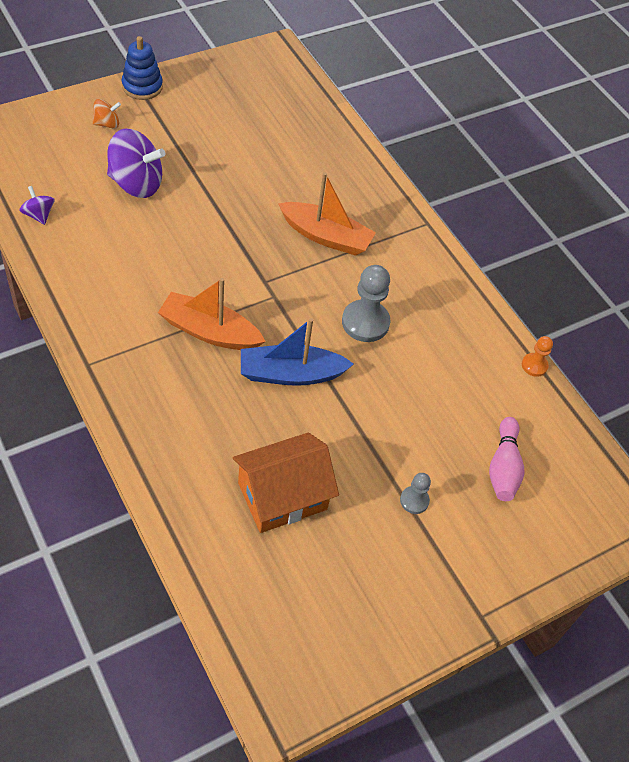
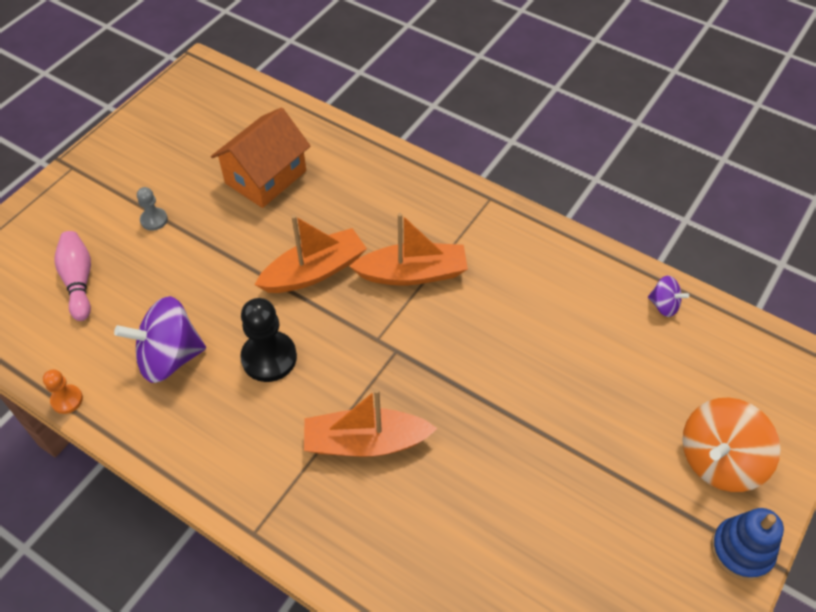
camera: 160 degrees right, 0 degrees up
(107, 124) = (719, 460): orange spinning top -> orange spinning top, size x2.00
(136, 183) = (613, 395): purple spinning top -> purple spinning top (169, 357)
(290, 374) = (314, 271): blue boat -> orange boat
(365, 322) = (269, 358): grey pawn -> black pawn

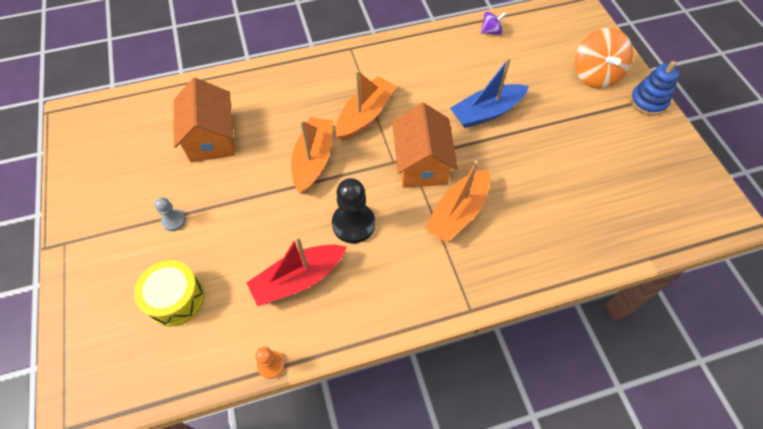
camera: 50 degrees left, 5 degrees up
(79, 281) = (175, 298): pink bowling pin -> yellow drum
(169, 357) = (298, 279): purple spinning top -> red boat
(399, 366) = (422, 163): none -> orange house
(532, 380) = (486, 112): none -> blue boat

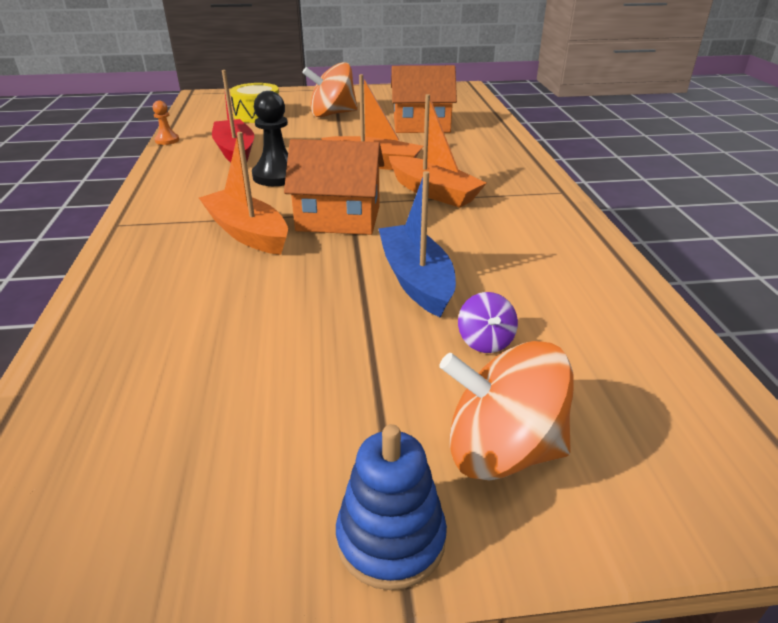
camera: 100 degrees right, 25 degrees down
(174, 221) = (332, 114): grey pawn -> orange spinning top
(491, 31) = (633, 317): purple spinning top -> purple spinning top (485, 341)

